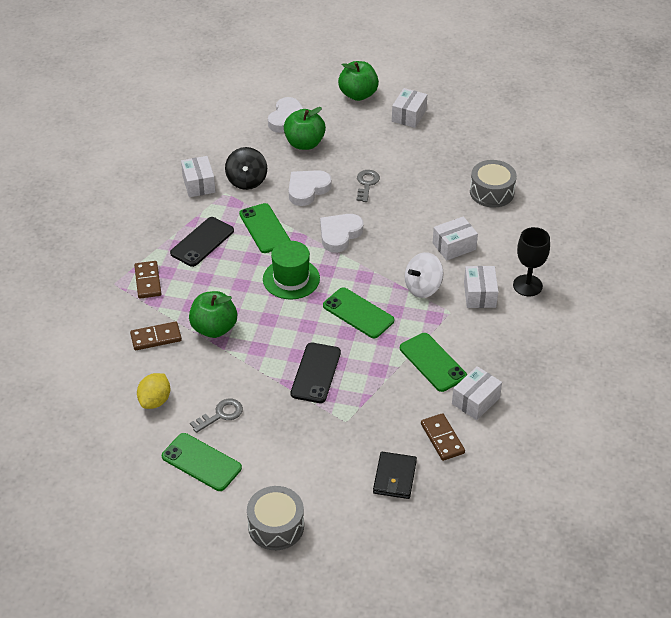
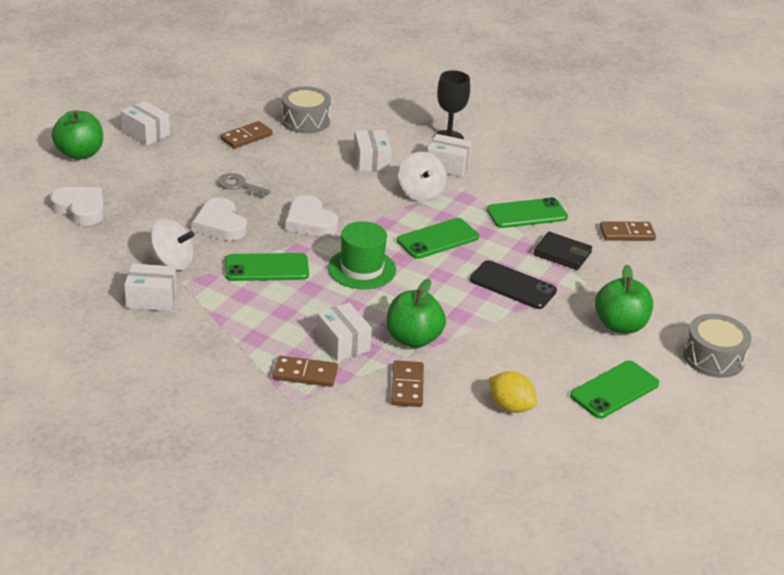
camera: 75 degrees left, 10 degrees down
(202, 242) = (260, 318): black phone -> none
(221, 415) = (549, 362): grey key -> none
(247, 181) = (172, 262): black spinning top -> white spinning top
(304, 143) = (137, 208): green apple -> green apple (620, 325)
(394, 477) = (667, 272): black wallet -> black wallet (562, 254)
(441, 167) = (246, 137): none -> brown domino
(475, 401) = (585, 204): white box -> white box (343, 343)

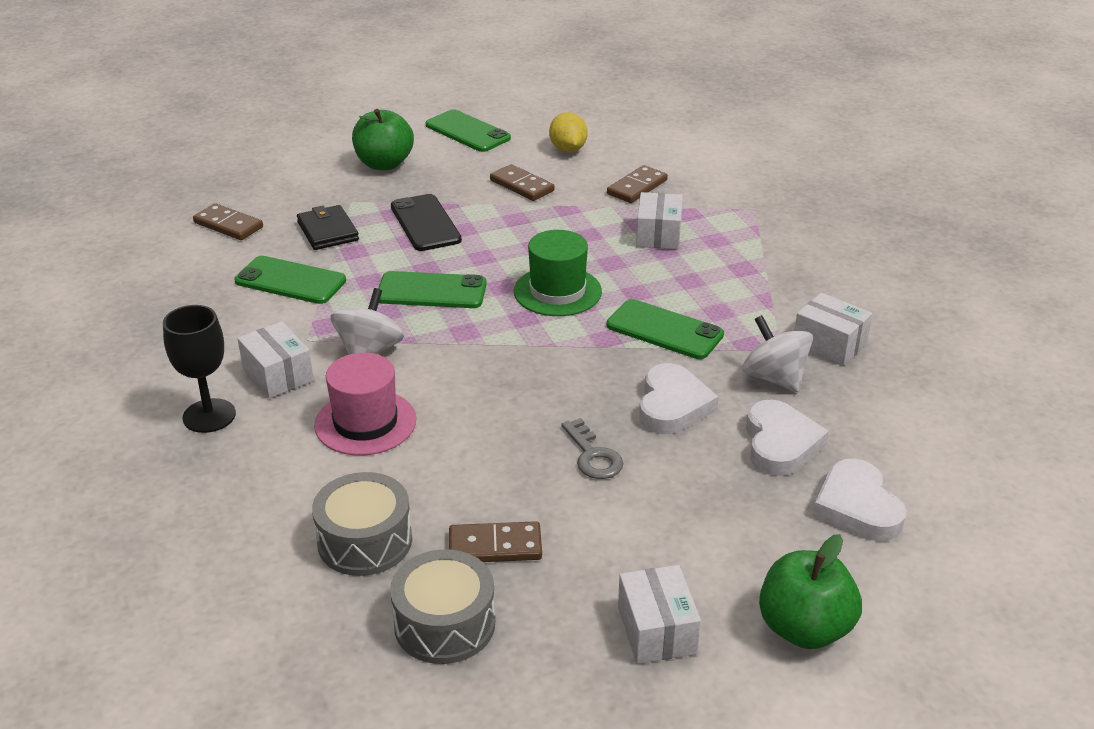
camera: 140 degrees left, 0 degrees up
(305, 374) = (721, 224): brown domino -> brown domino (521, 186)
(310, 222) = (553, 366): white heart -> white heart (780, 444)
(371, 161) = (365, 422): white box -> pink hat
(413, 339) = (586, 216): green apple -> none
(614, 390) = (467, 132): green phone -> green phone turned 45 degrees clockwise
(713, 357) = (351, 123): grey drum -> grey drum (444, 624)

